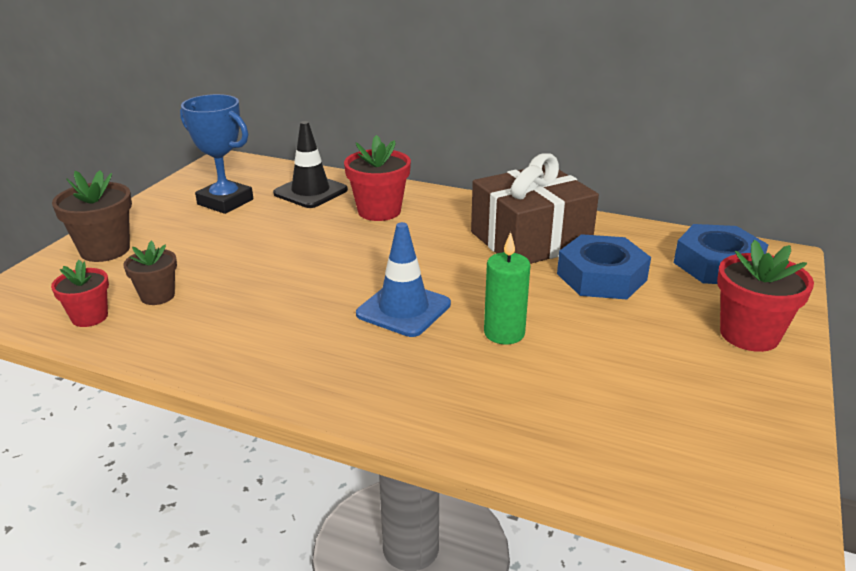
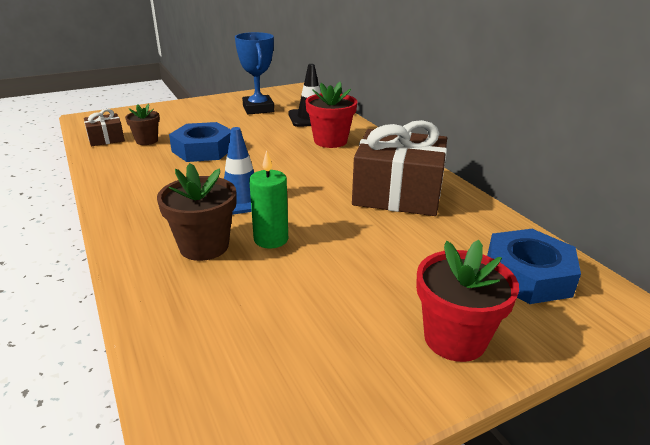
camera: 40 degrees right, 0 degrees up
(90, 317) = (106, 139): red flower pot -> brown gift
(105, 250) = (166, 112): brown flower pot -> brown flower pot (204, 246)
(601, 277) = (405, 238): blue nut -> blue nut (203, 149)

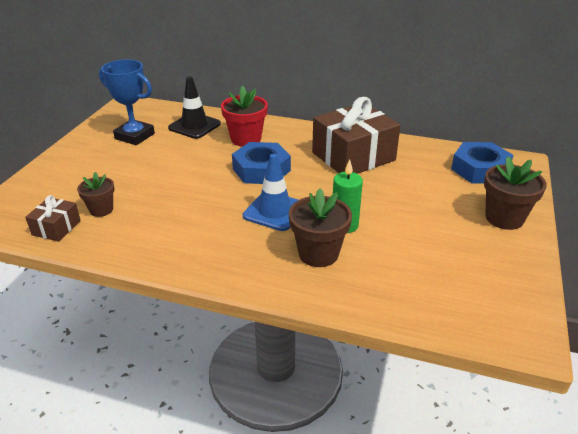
camera: 45 degrees left, 5 degrees up
(203, 149) = (168, 192): blue nut -> blue nut (261, 170)
(454, 338) = (504, 218): red flower pot -> brown flower pot

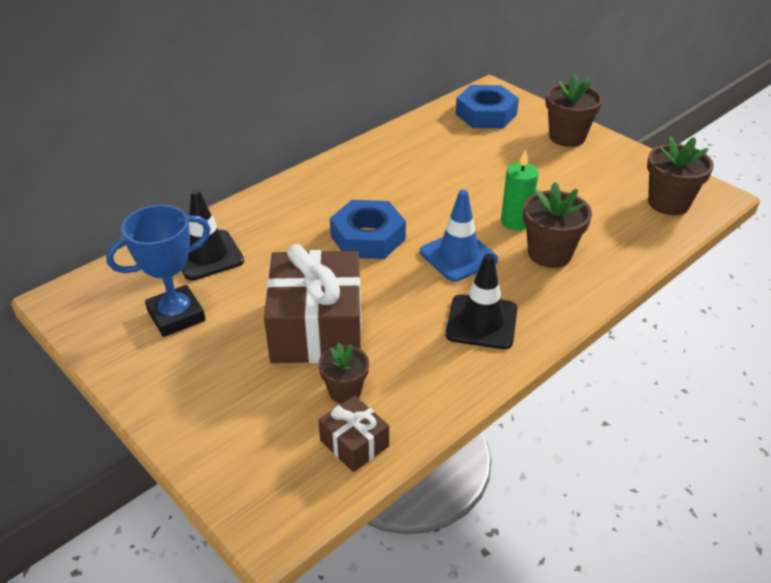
camera: 60 degrees left, 5 degrees up
(205, 243) = (481, 322): none -> black traffic cone
(246, 139) = (286, 226): red flower pot -> none
(353, 156) = (398, 169): brown gift -> brown gift (316, 328)
(472, 307) = (668, 203): none -> brown flower pot

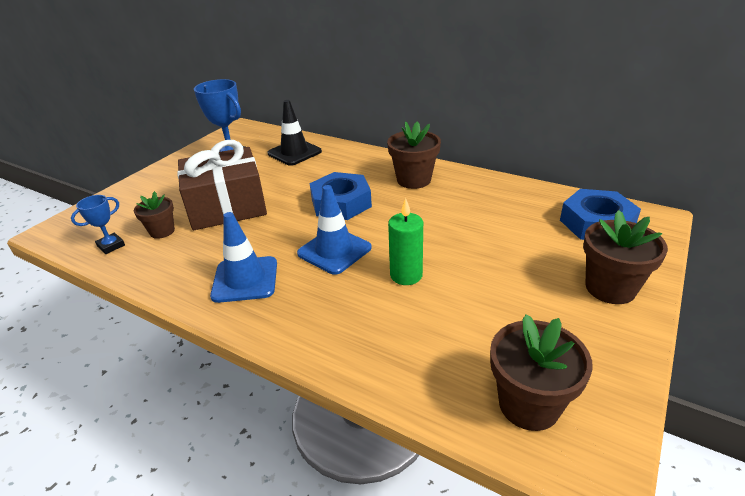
camera: 75 degrees right, 5 degrees down
(354, 443) = (111, 246): brown gift -> blue trophy
(481, 322) = (245, 279): black traffic cone -> blue traffic cone
(549, 253) = (362, 306): brown flower pot -> brown flower pot (413, 180)

